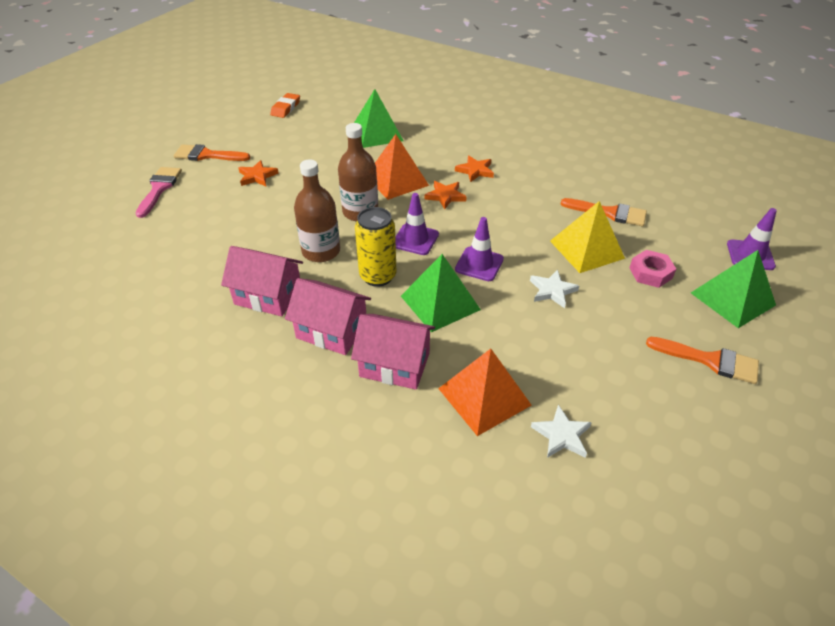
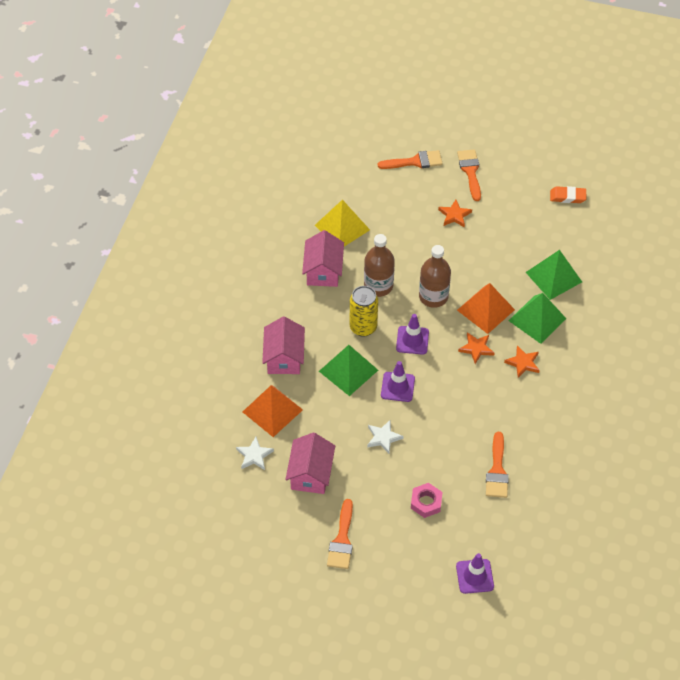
camera: 75 degrees right, 10 degrees up
(159, 188) = (415, 161): pink brush -> orange brush
(332, 331) = (302, 316): pink house -> pink house (310, 474)
(586, 249) = (441, 457): yellow pyramid -> yellow pyramid (342, 227)
(732, 299) = (413, 559): green pyramid -> green pyramid (537, 319)

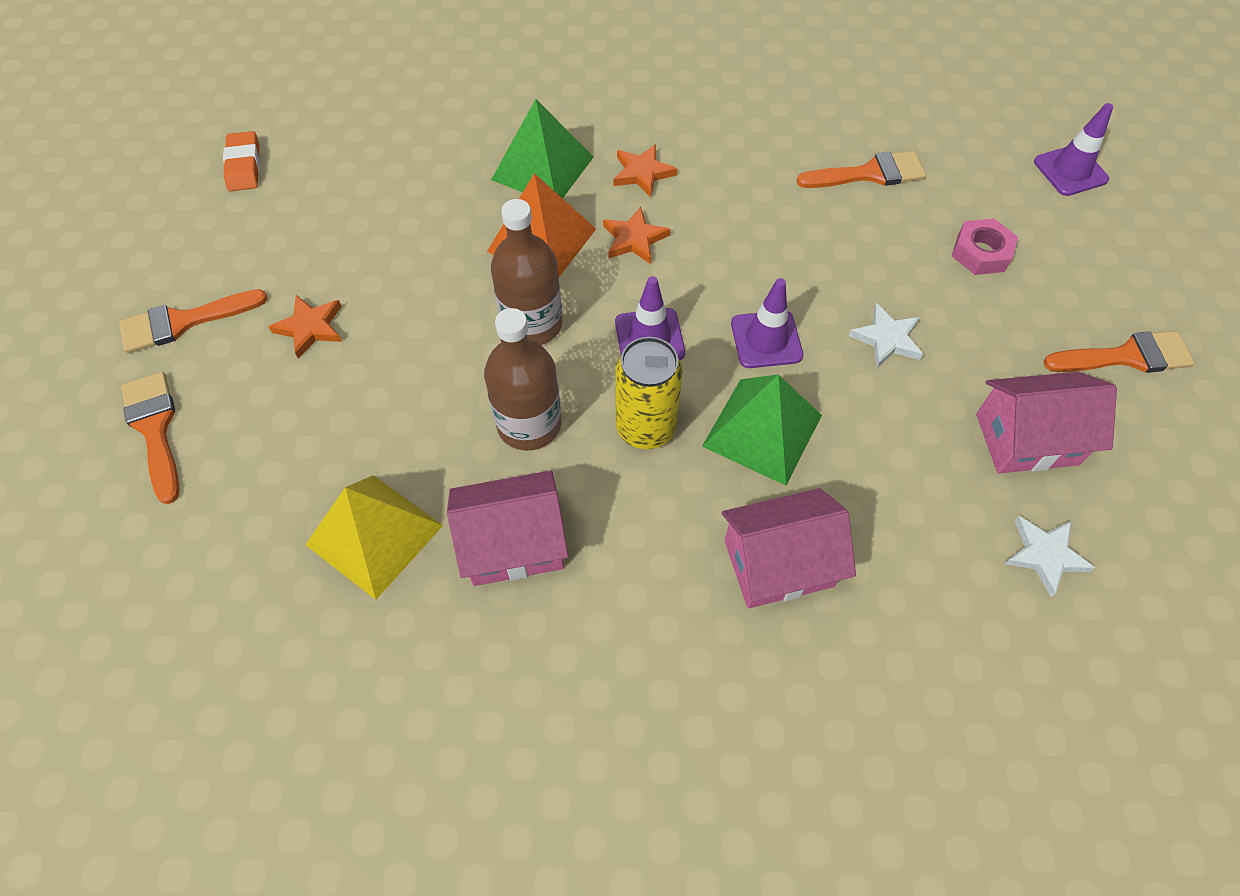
camera: 105 degrees left, 5 degrees up
(272, 411) = (922, 549): orange pyramid -> none
(553, 277) = (441, 159): green pyramid -> none

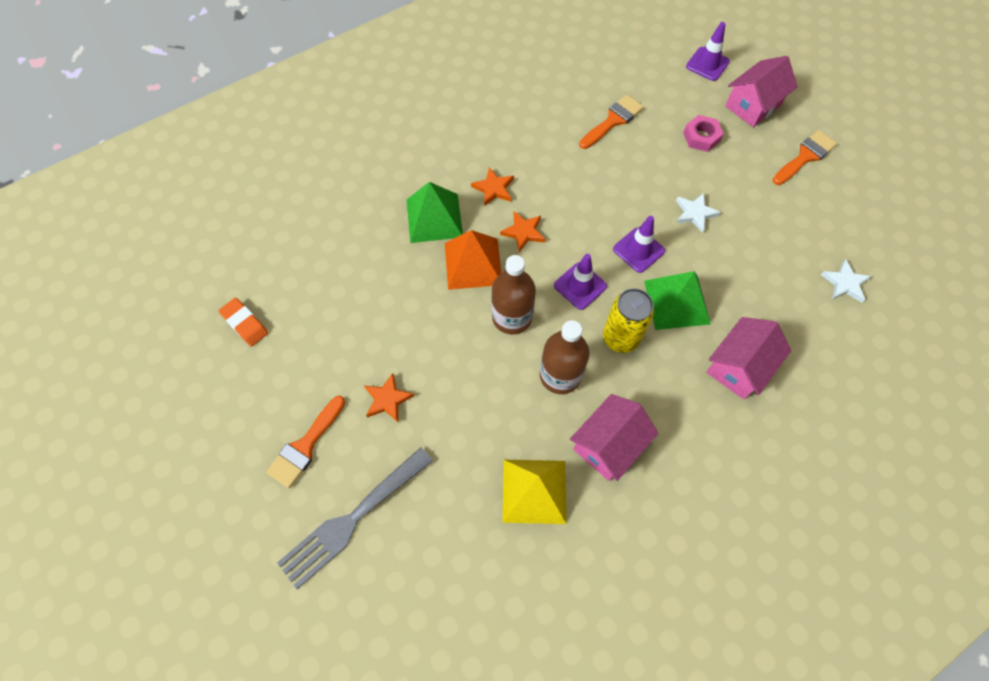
camera: 35 degrees left, 5 degrees up
(155, 428) = (352, 520): orange brush -> grey fork
(1026, 439) = (795, 228): pink house -> pink house (753, 105)

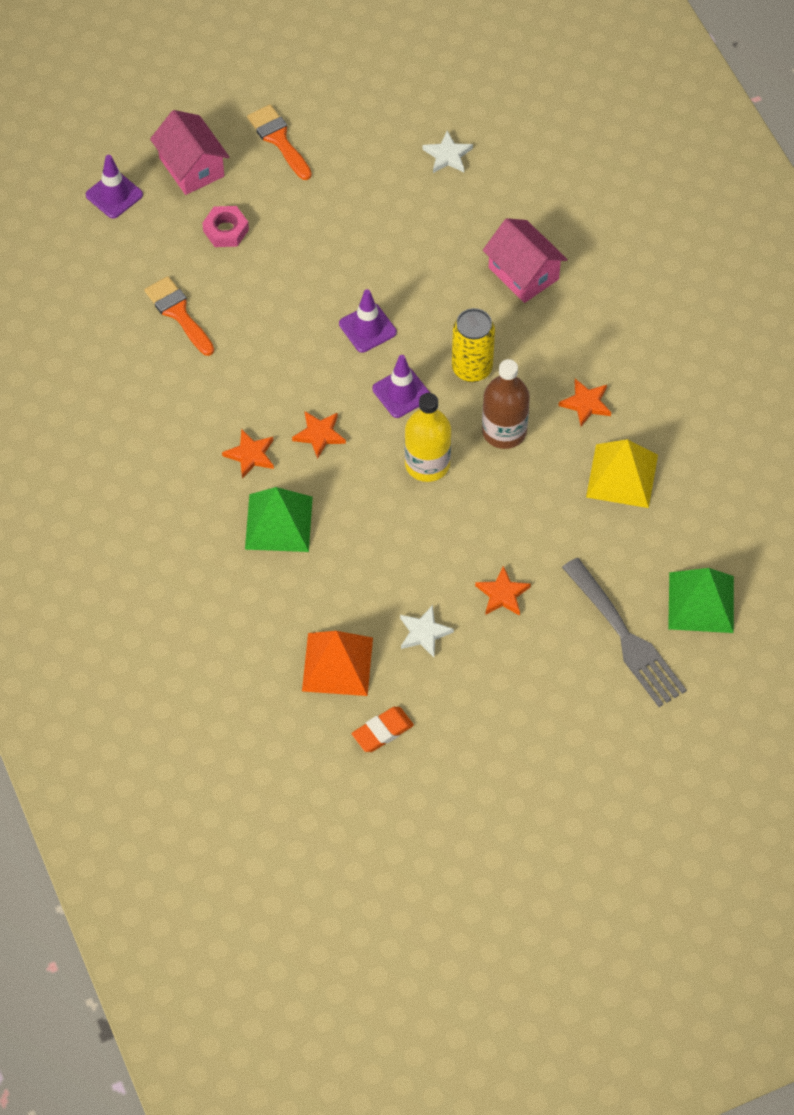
camera: 80 degrees left, 5 degrees down
(305, 446) = (541, 676): orange brush -> none
(473, 263) = (350, 491): orange pyramid -> orange pyramid (337, 664)
(512, 317) = (427, 464): brown bottle -> yellow bottle
(608, 445) = (586, 403): pink house -> orange star
(676, 302) = (439, 308): green pyramid -> green pyramid (701, 602)
(695, 213) = (331, 264): white star -> white star (424, 633)

